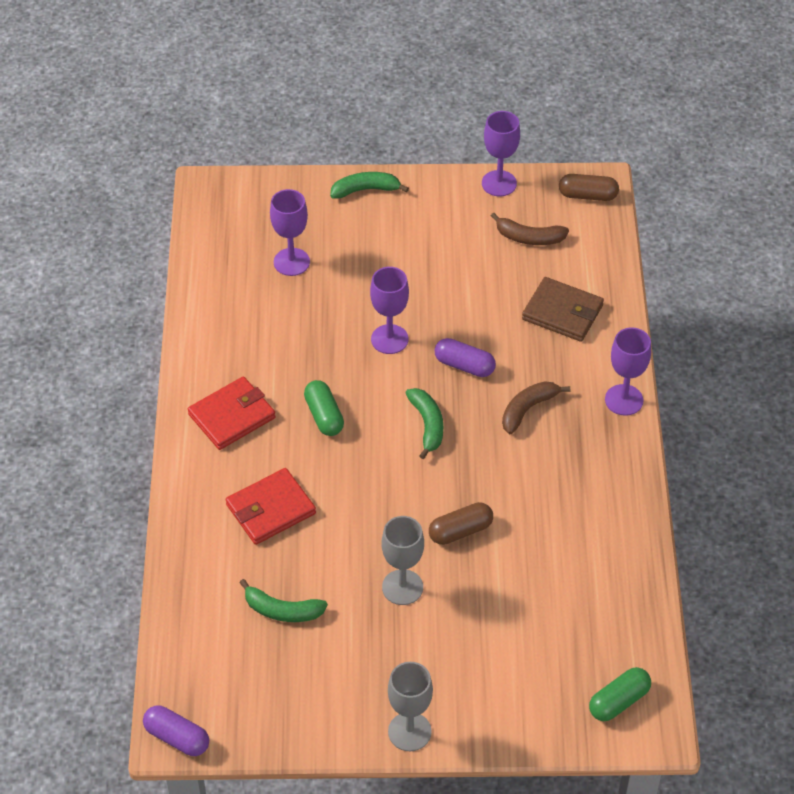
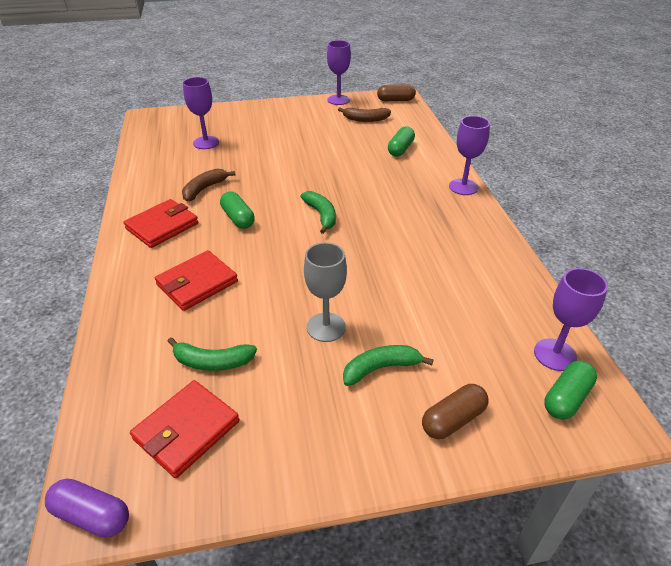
camera: 10 degrees left, 10 degrees down
(255, 677) = (186, 430): none -> red wallet
(365, 190) = (253, 109): green banana -> green banana (381, 368)
(389, 339) = (282, 173): purple goblet -> purple goblet (555, 354)
(409, 731) = (364, 463): grey goblet -> none
(460, 531) = (367, 279): brown capsule -> brown capsule (453, 420)
(464, 365) = (340, 181): purple capsule -> none
(528, 409) = (395, 199): brown banana -> brown banana (204, 189)
(562, 312) = (400, 149): brown wallet -> green capsule

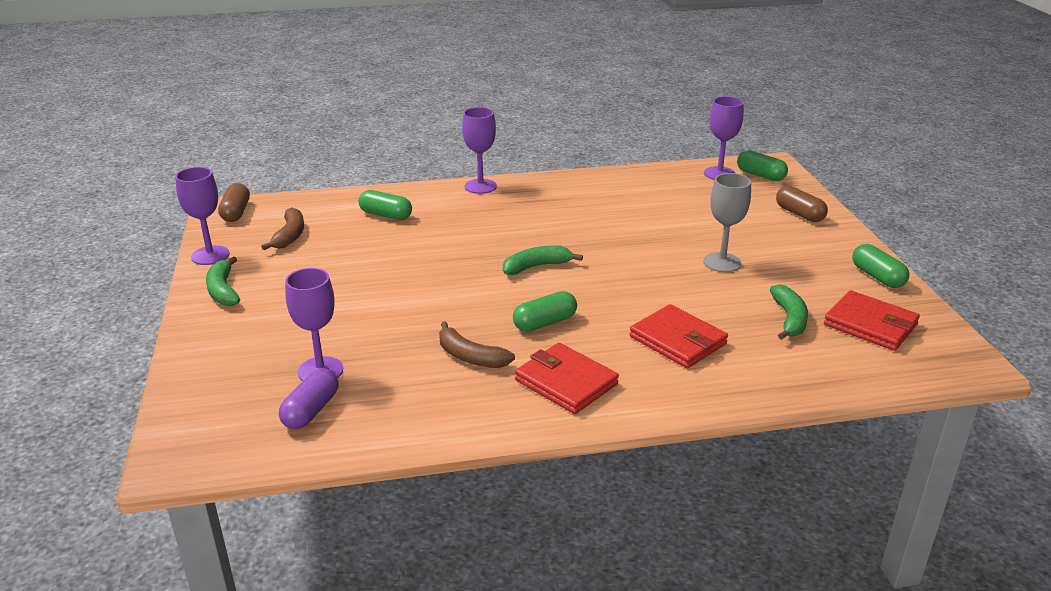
camera: 90 degrees left, 10 degrees down
(92, 515) = (972, 360): purple capsule -> purple capsule (311, 410)
(287, 468) = (877, 277): none -> green capsule
(381, 368) = (761, 238): green banana -> green banana (223, 290)

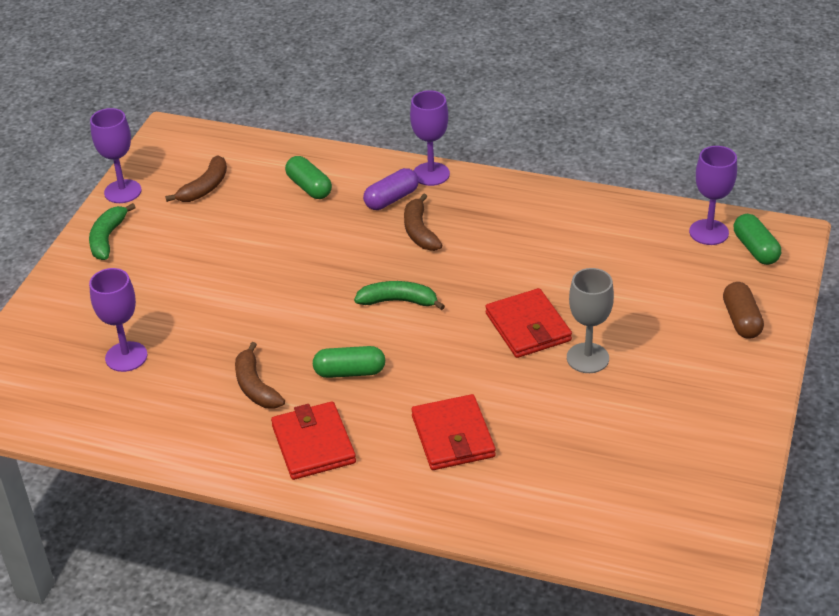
camera: 30 degrees right, 10 degrees up
(236, 212) = (178, 142): brown capsule -> none
(311, 410) = (92, 395): purple capsule -> purple capsule (391, 199)
(507, 221) = (419, 231): none -> brown banana
(789, 319) = (585, 451): green banana -> none
(870, 325) = (662, 488): red wallet -> red wallet (528, 327)
(877, 277) = (736, 433): green capsule -> none

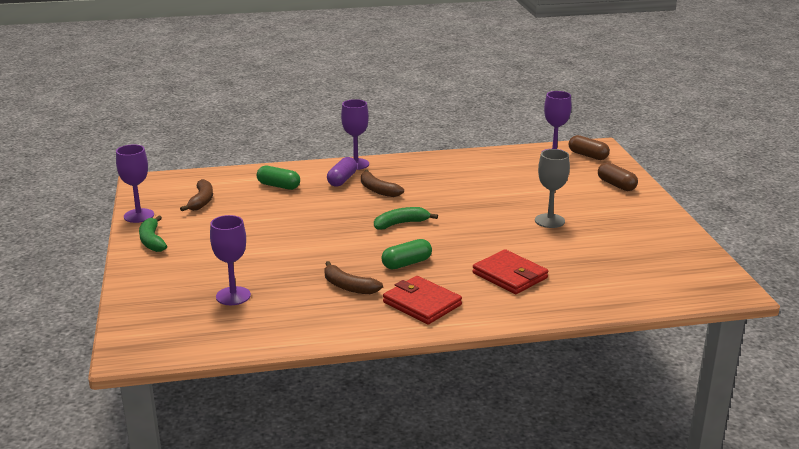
camera: 30 degrees left, 15 degrees down
(528, 327) = (497, 216): red wallet -> none
(755, 249) = (588, 155): green capsule -> brown capsule

